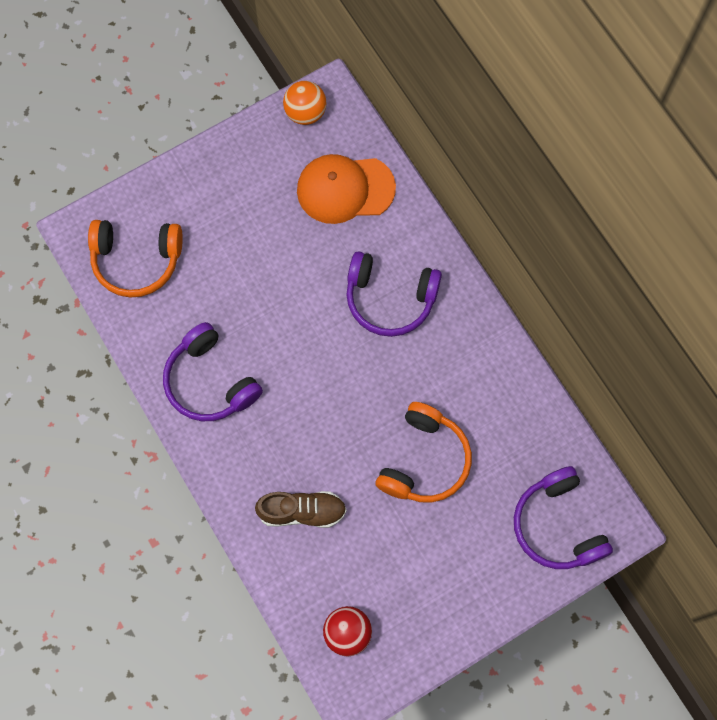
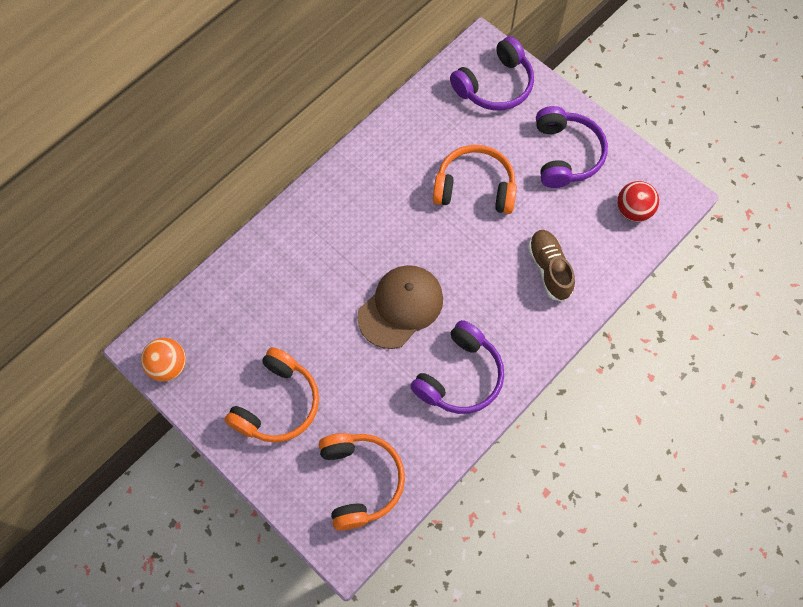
camera: 105 degrees left, 5 degrees down
(236, 203) = (277, 404): none -> orange headphones
(303, 343) = (400, 307): none -> brown cap
(345, 189) = (242, 309): orange cap -> none
(390, 299) = (340, 247): purple headphones -> purple headphones (565, 154)

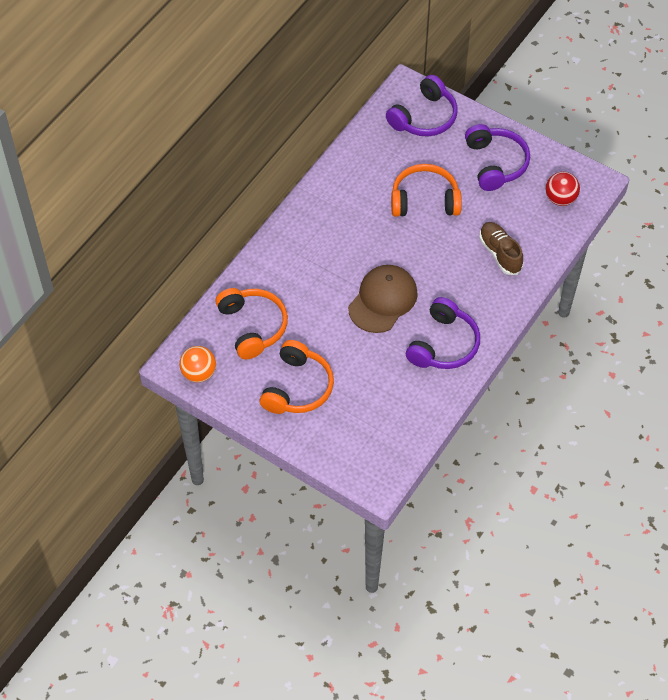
camera: 10 degrees left, 10 degrees down
(360, 481) = (379, 432): orange headphones -> orange headphones (252, 326)

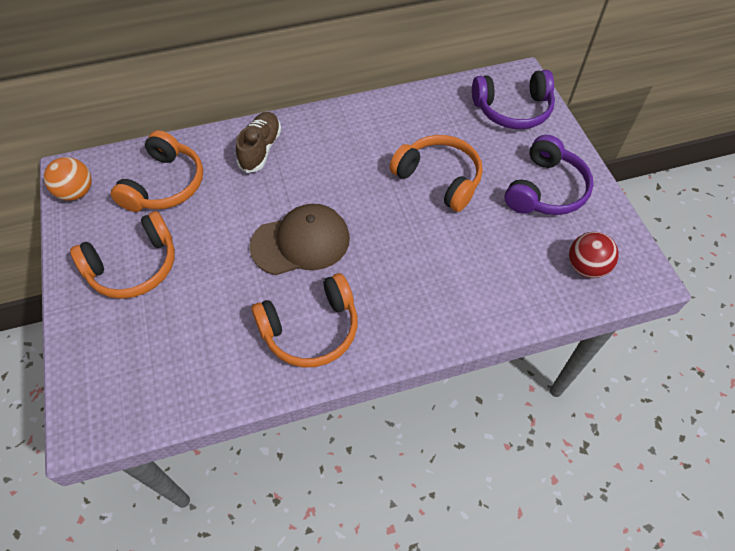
camera: 40 degrees right, 0 degrees up
(443, 344) = (311, 329): purple headphones -> orange headphones
(500, 253) = (465, 278): brown shoe -> brown shoe (260, 149)

